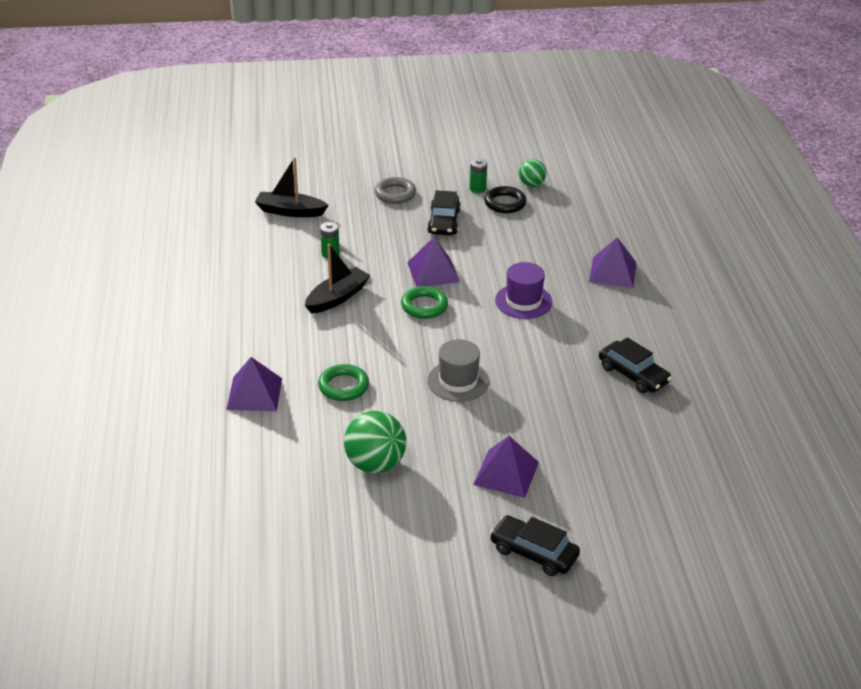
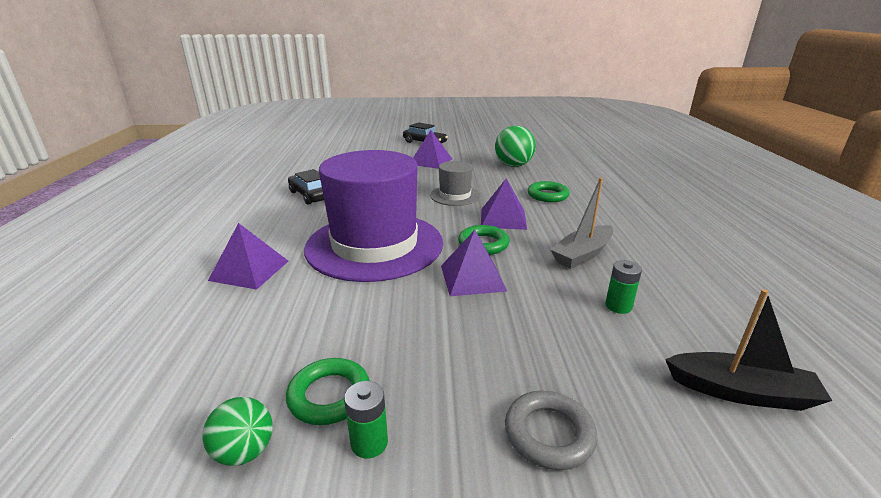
camera: 175 degrees left, 10 degrees down
(254, 393) = (617, 194): purple pyramid -> purple pyramid (503, 218)
(337, 298) = (582, 254): black boat -> grey boat
(444, 222) = (452, 356): black car -> none
(505, 203) = (329, 395): black ring -> green ring
(523, 301) = (374, 245): purple hat -> purple hat, size x2.18

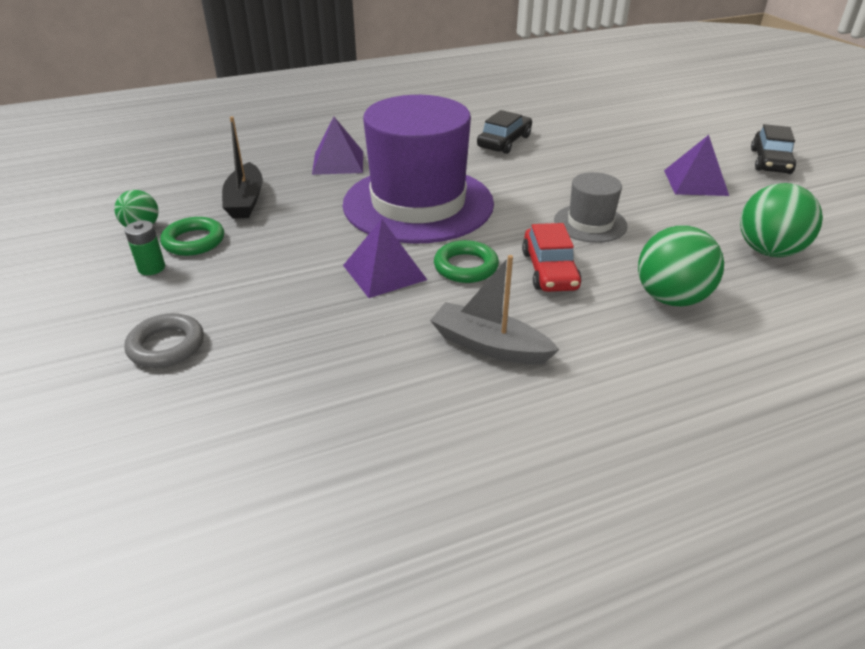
camera: 70 degrees right, 10 degrees up
(503, 218) = (549, 270): purple pyramid -> red car
(547, 195) = (671, 298): green ring -> green ball
(618, 306) = (373, 381): green battery -> none
(740, 392) = (238, 474): black boat -> black boat (245, 201)

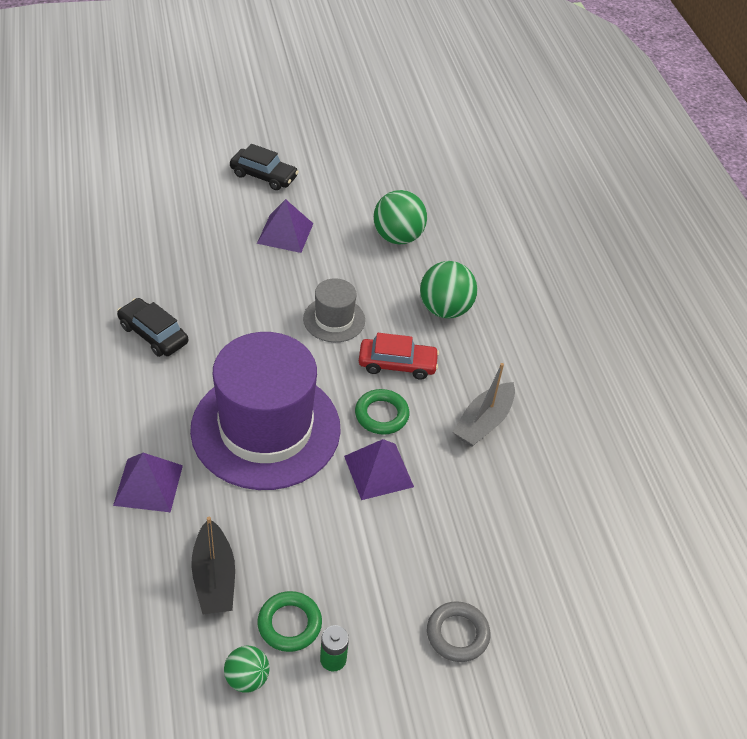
camera: 85 degrees left, 10 degrees up
(245, 201) = (214, 578): black boat -> black boat turned 75 degrees clockwise

